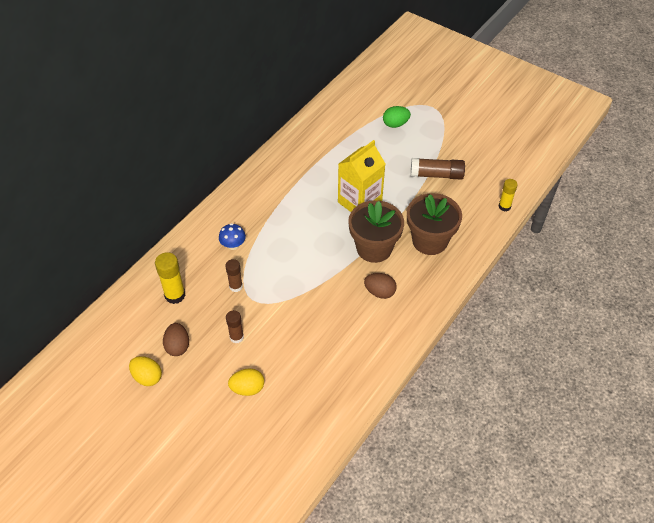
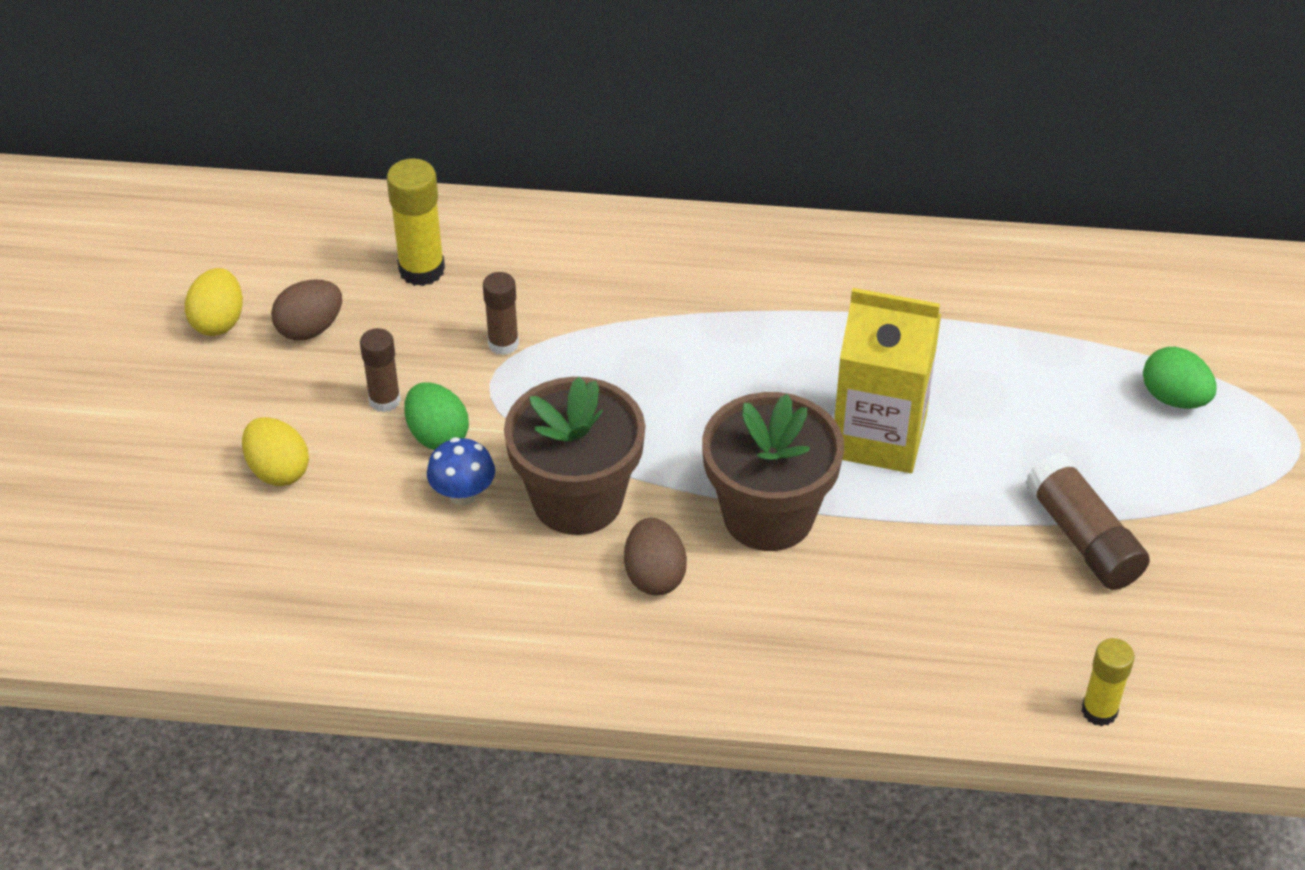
camera: 60 degrees right, 5 degrees down
(233, 245) = (601, 293): blue mushroom -> blue mushroom (463, 494)
(267, 328) = (437, 436): none -> green egg
(429, 241) = (869, 606): brown flower pot -> brown flower pot (577, 500)

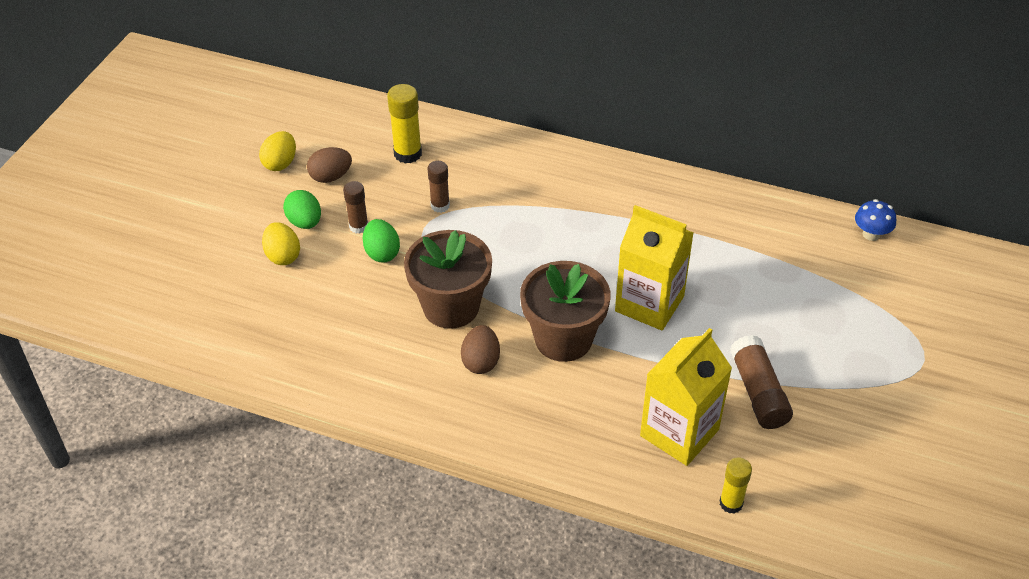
camera: 15 degrees right, 0 degrees up
(463, 494) = (384, 290): blue mushroom -> blue mushroom (871, 234)
(989, 622) = (679, 433): none -> yellow carton
(1174, 398) = (849, 316): green egg -> green egg (305, 222)

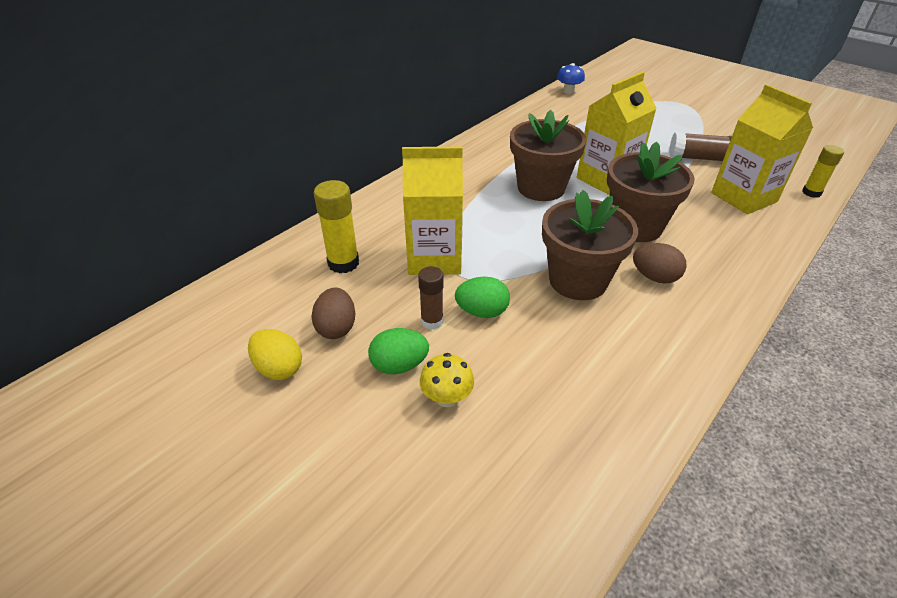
camera: 70 degrees left, 5 degrees down
(283, 256) = (447, 397): yellow egg -> yellow mushroom
(440, 206) = (434, 258): brown glue stick -> yellow carton
(599, 253) = (541, 188): none -> brown flower pot

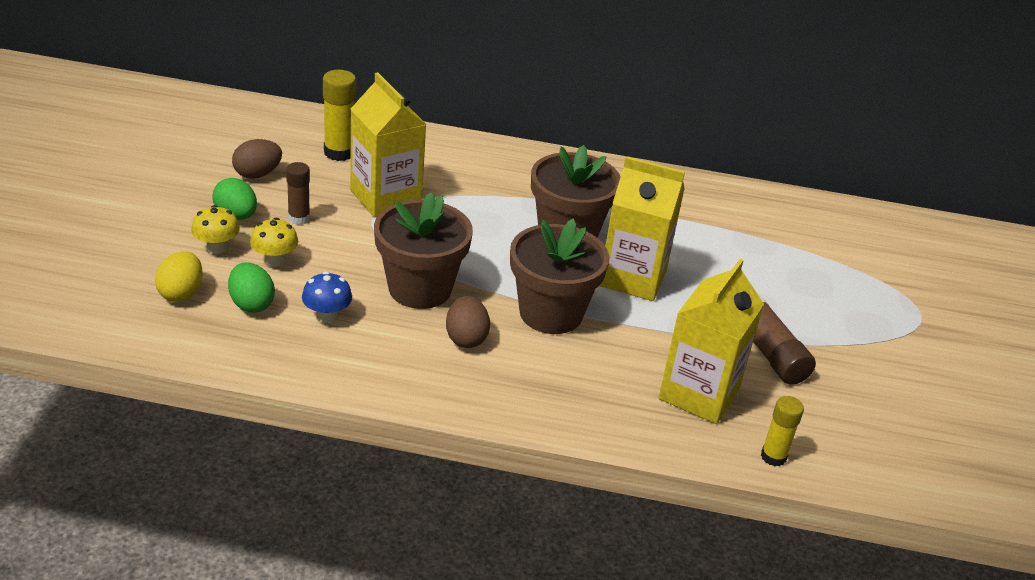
camera: 55 degrees right, 5 degrees down
(279, 368) = (197, 163): yellow egg -> yellow egg (181, 293)
(482, 312) = (330, 241): green egg -> green egg (251, 304)
(492, 359) = (275, 260): none -> yellow mushroom
(568, 91) = (833, 211): blue mushroom -> blue mushroom (327, 316)

